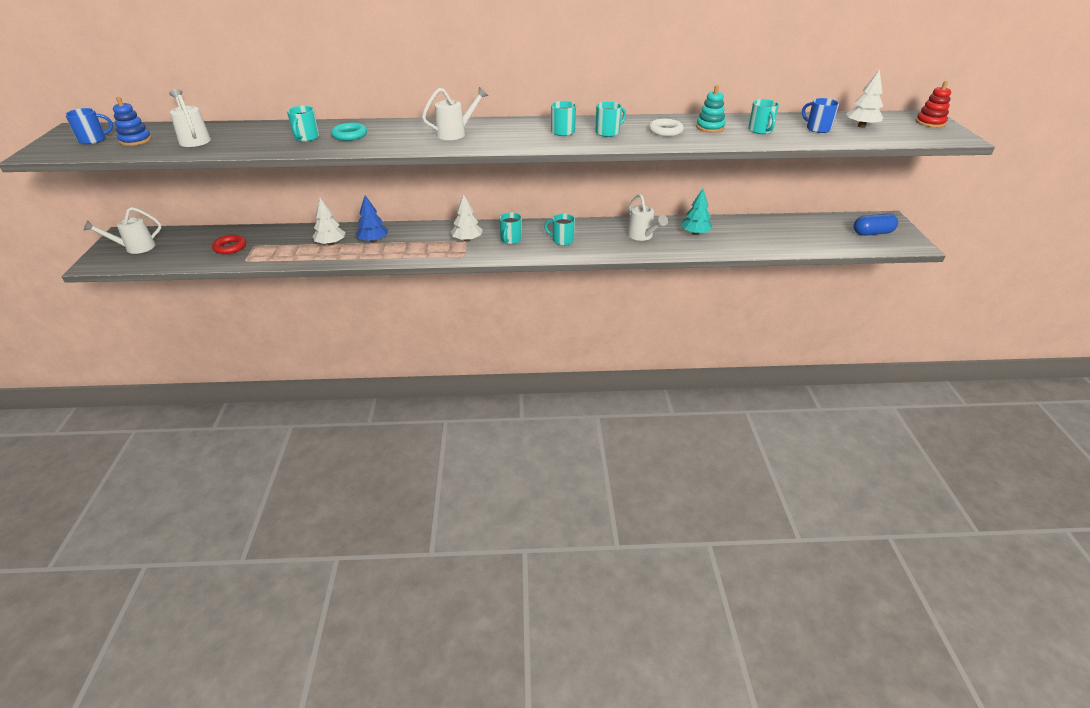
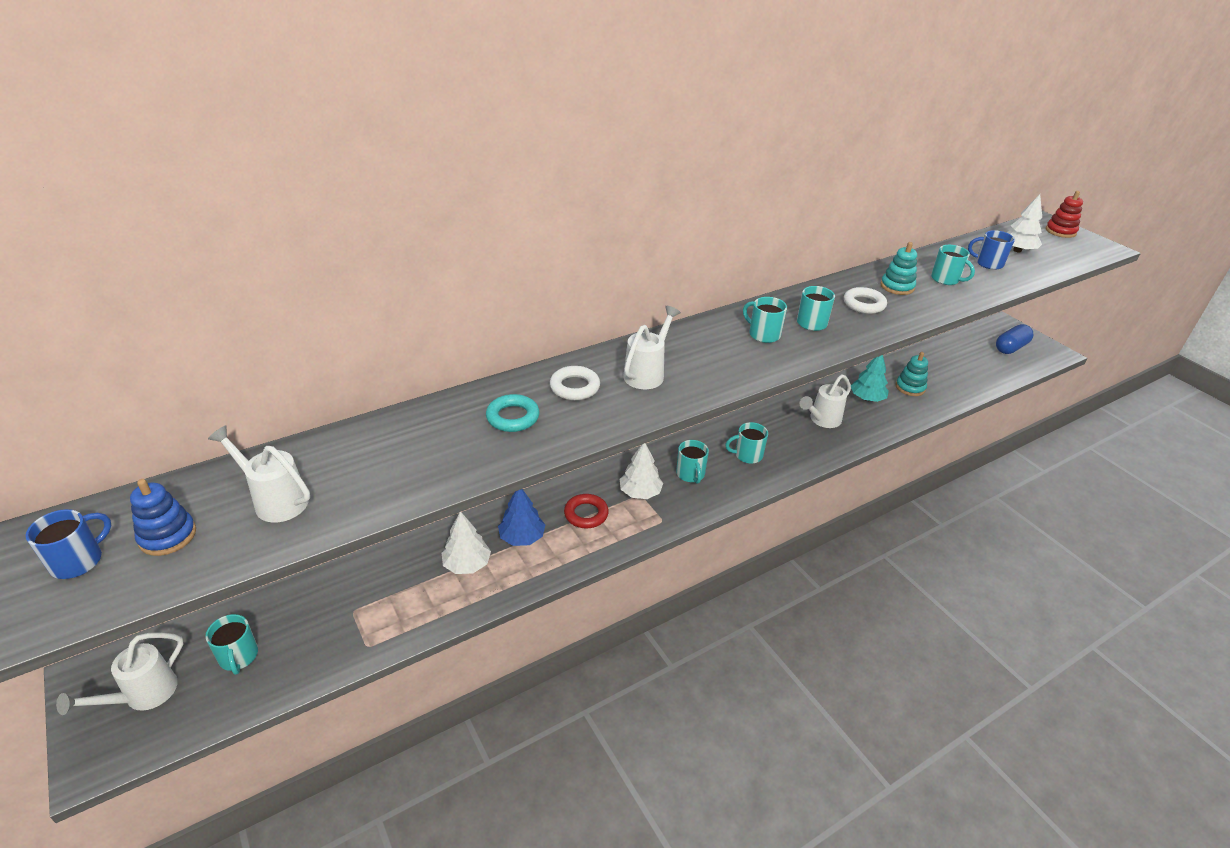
camera: 30 degrees left, 0 degrees up
(230, 247) = (316, 629): red ring -> red ring (586, 514)
(306, 138) = (456, 441): turquoise mug -> turquoise mug (238, 657)
(403, 131) = (574, 387): none -> white ring
(642, 236) = (822, 420): white watering can -> white watering can turned 105 degrees clockwise
(741, 235) = (910, 387): none -> turquoise stacking toy

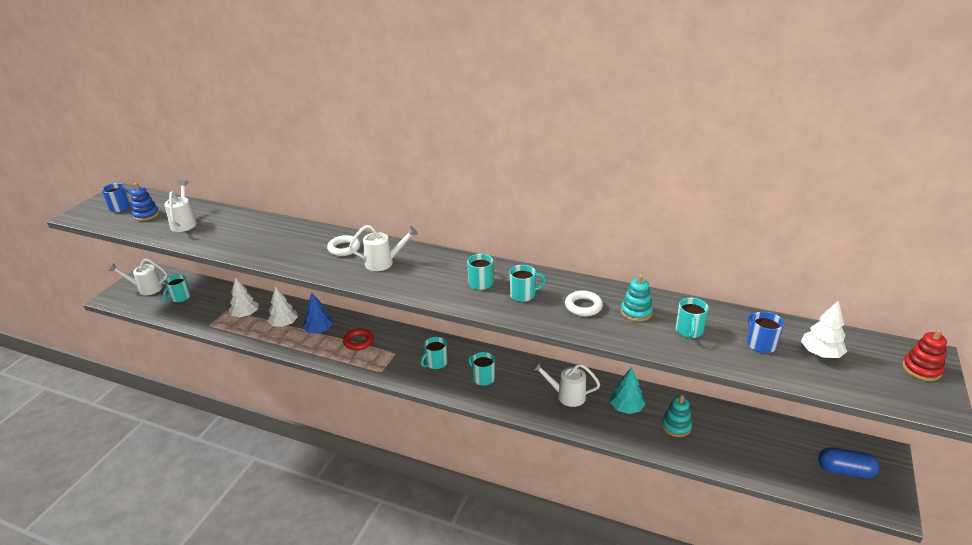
camera: 55 degrees right, 5 degrees down
(513, 417) = (298, 244): turquoise ring -> none
(640, 492) = (397, 352): white tree -> white tree (245, 314)

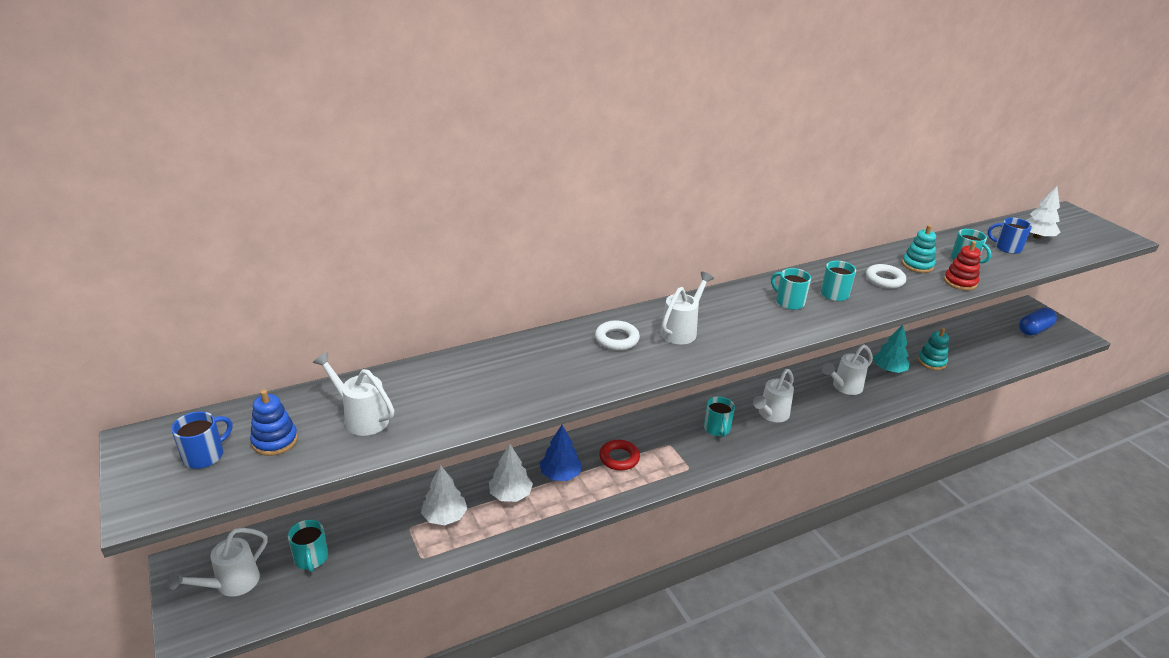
camera: 50 degrees left, 0 degrees up
(483, 378) = (771, 415): turquoise mug -> white watering can
(921, 369) = (1081, 221): red stacking toy -> red stacking toy (960, 282)

